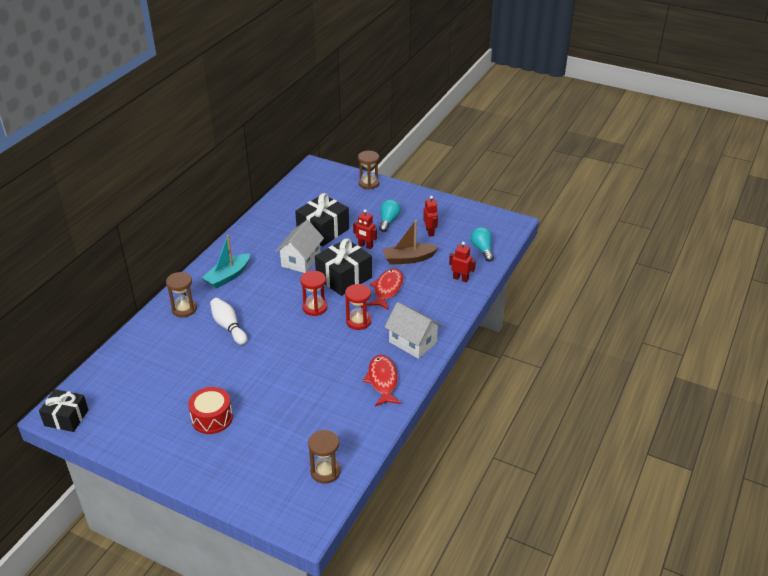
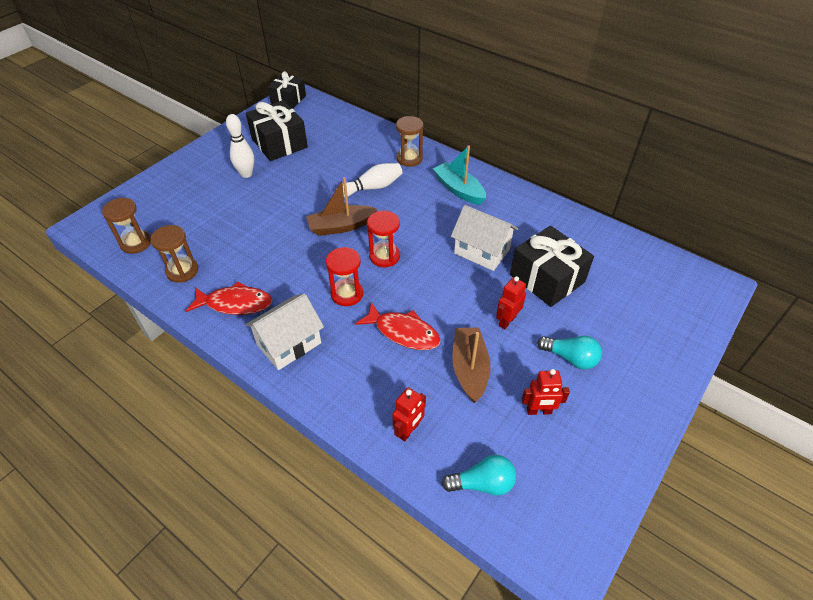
camera: 100 degrees right, 10 degrees up
(212, 418) = (246, 174): red drum -> white bowling pin
(283, 337) = (341, 226): none -> brown boat
(344, 278) = (438, 289): black gift -> black gift (279, 143)
(368, 183) = (680, 347): brown hourglass -> brown hourglass (182, 271)

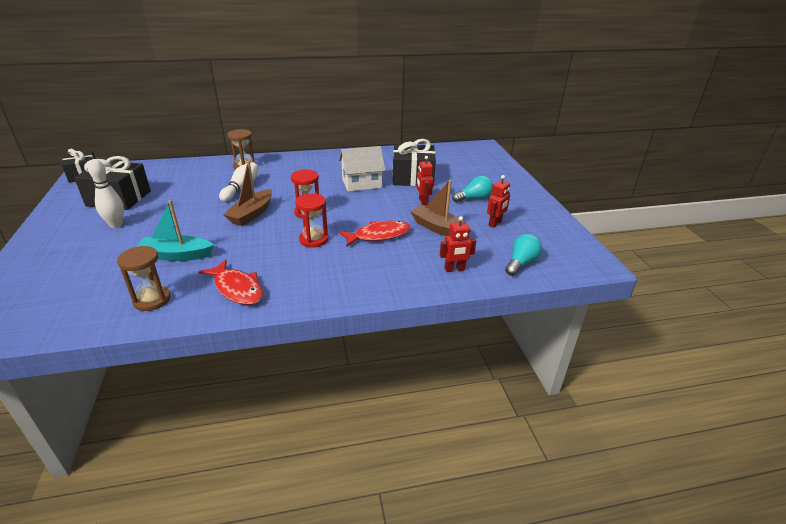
camera: 50 degrees left, 15 degrees down
(136, 243) = (65, 312): brown hourglass -> none
(235, 303) = (237, 289): red fish -> red fish turned 90 degrees clockwise
(289, 344) = (316, 282): white house -> none
(408, 430) = (454, 269): red robot -> red robot turned 90 degrees clockwise
(459, 189) = (302, 166): turquoise boat -> turquoise boat (176, 255)

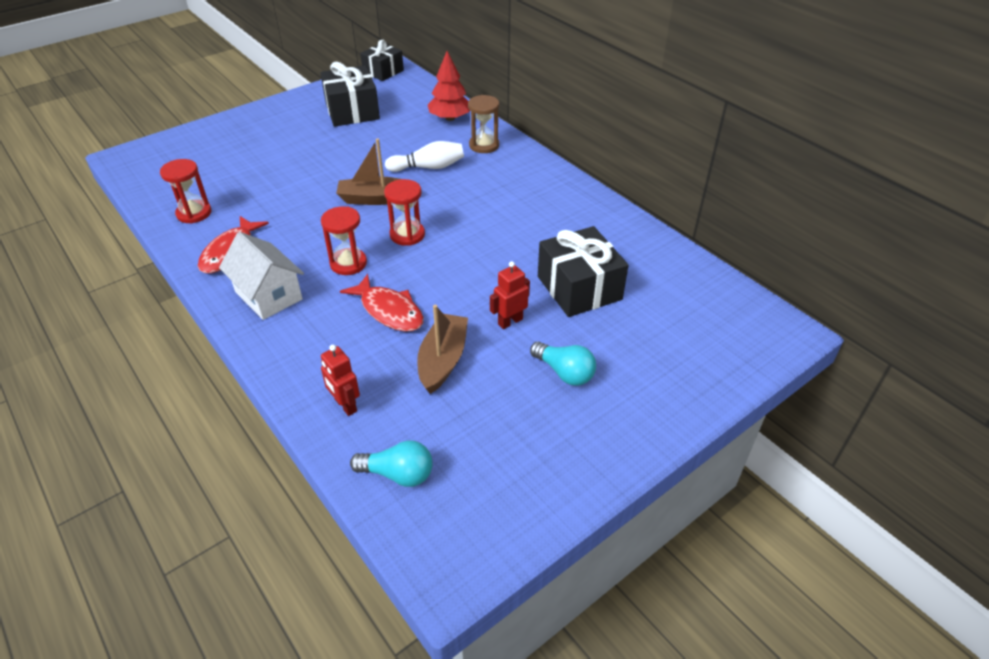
camera: 65 degrees right, 10 degrees up
(116, 225) = (303, 135): white bowling pin -> none
(152, 300) = (194, 213): brown hourglass -> red hourglass
(176, 255) = (270, 191): turquoise boat -> none
(194, 168) = (450, 118): none -> red tree
(361, 184) = (518, 248): white house -> white house (268, 295)
(495, 223) = (499, 417): red robot -> none

